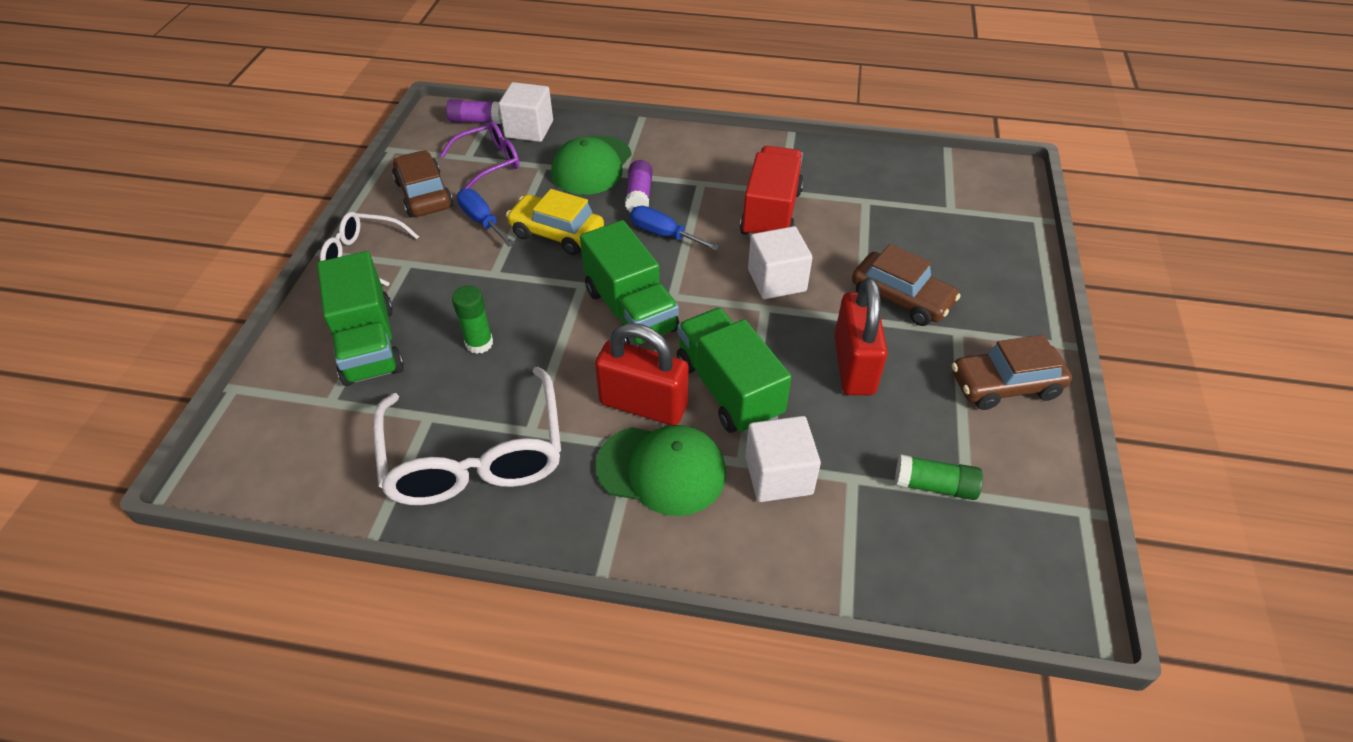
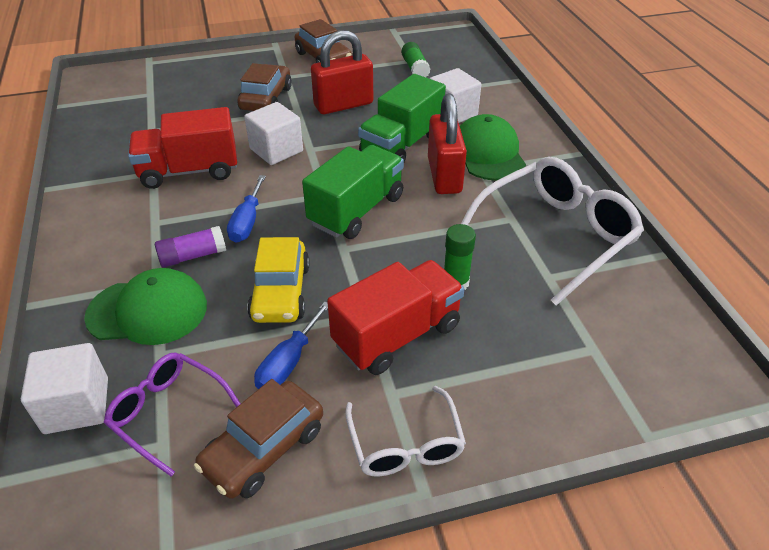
camera: 115 degrees left, 5 degrees down
(369, 344) = (515, 359): green truck -> none
(456, 284) = (397, 335): none -> red truck
(477, 121) = (63, 481): purple glue stick -> none

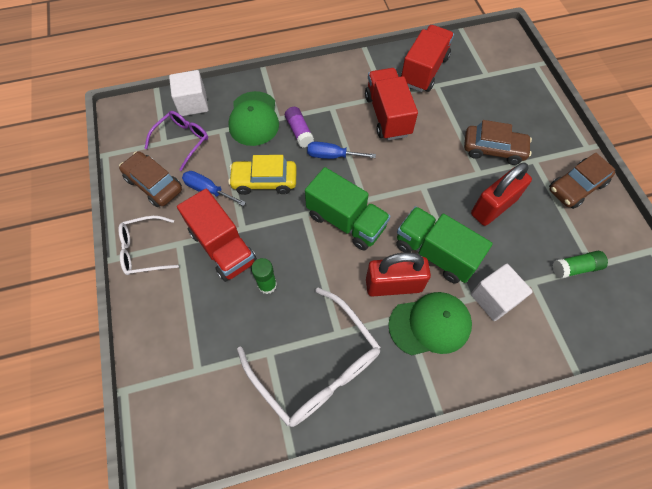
camera: 90 degrees right, 20 degrees up
(121, 138) = (424, 71): none -> red truck
(276, 150) = (418, 164): white cube -> none
(343, 105) = (493, 207): red padlock -> red padlock turned 75 degrees clockwise

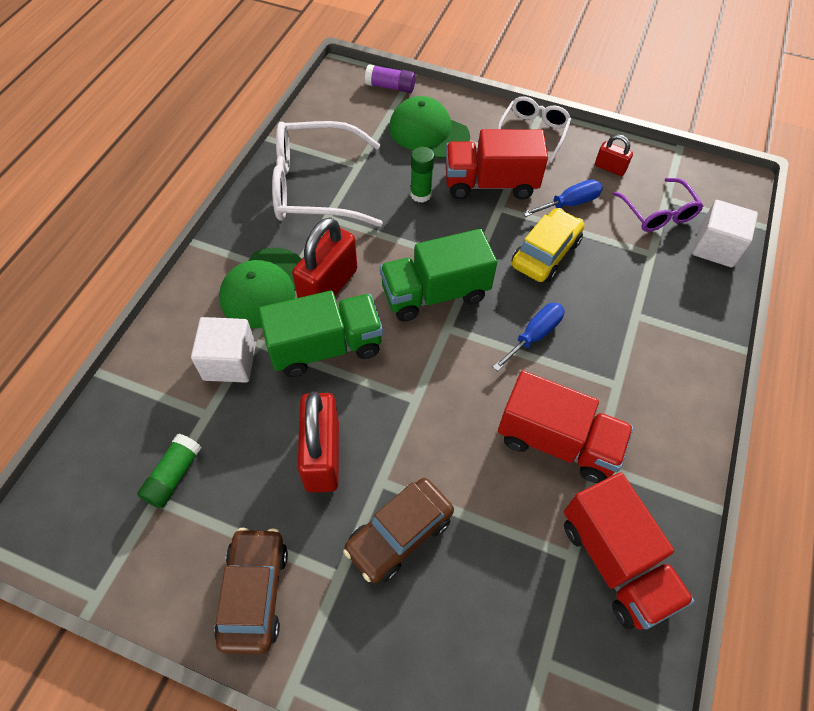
camera: 125 degrees right, 5 degrees down
(154, 184) = (610, 168): brown car -> red padlock
(254, 119) = (650, 292): green cap -> green cap (428, 132)
(299, 132) = (597, 324): purple glue stick -> purple glue stick (390, 87)

